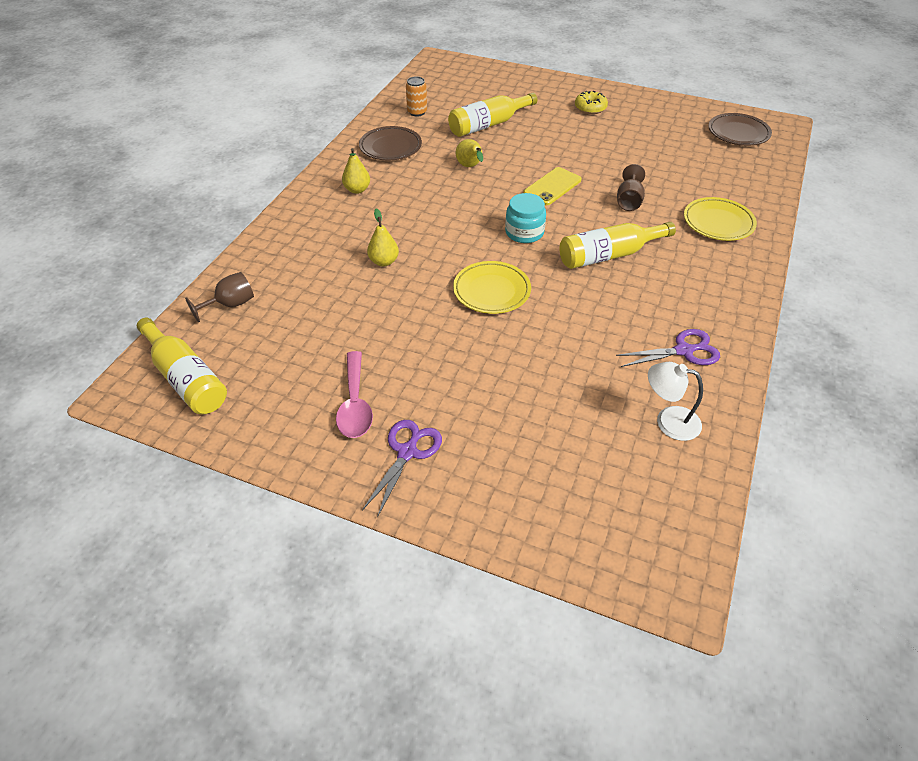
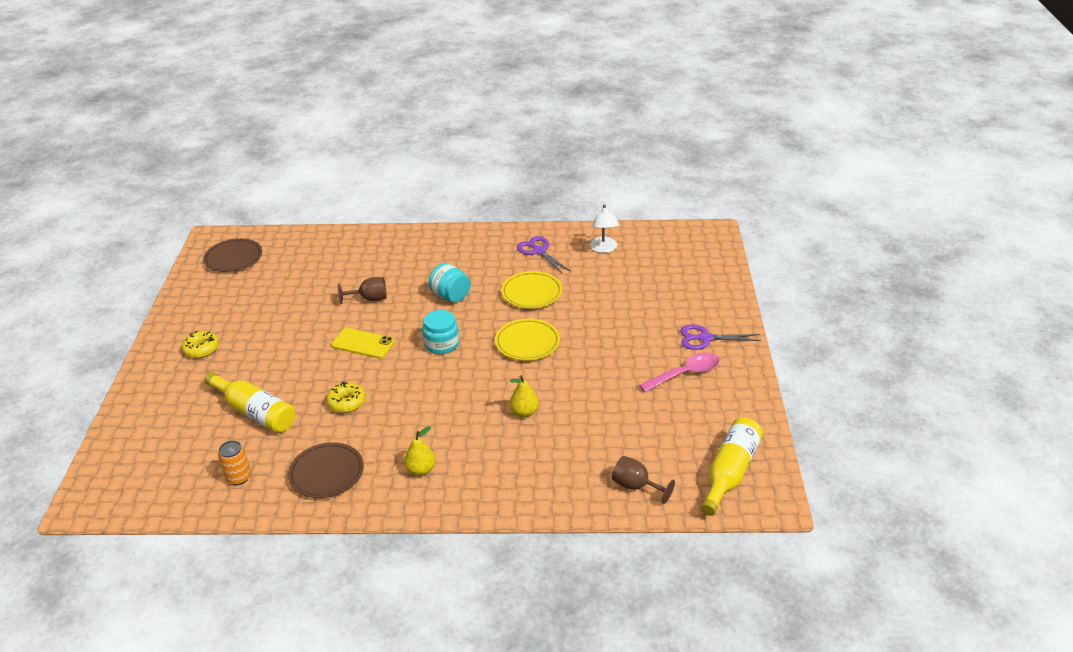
camera: 110 degrees left, 10 degrees down
(470, 167) = (347, 403): yellow pear -> yellow donut
(609, 255) = (450, 296): yellow bottle -> turquoise jar
(718, 223) = (382, 254): yellow plate -> yellow plate (532, 293)

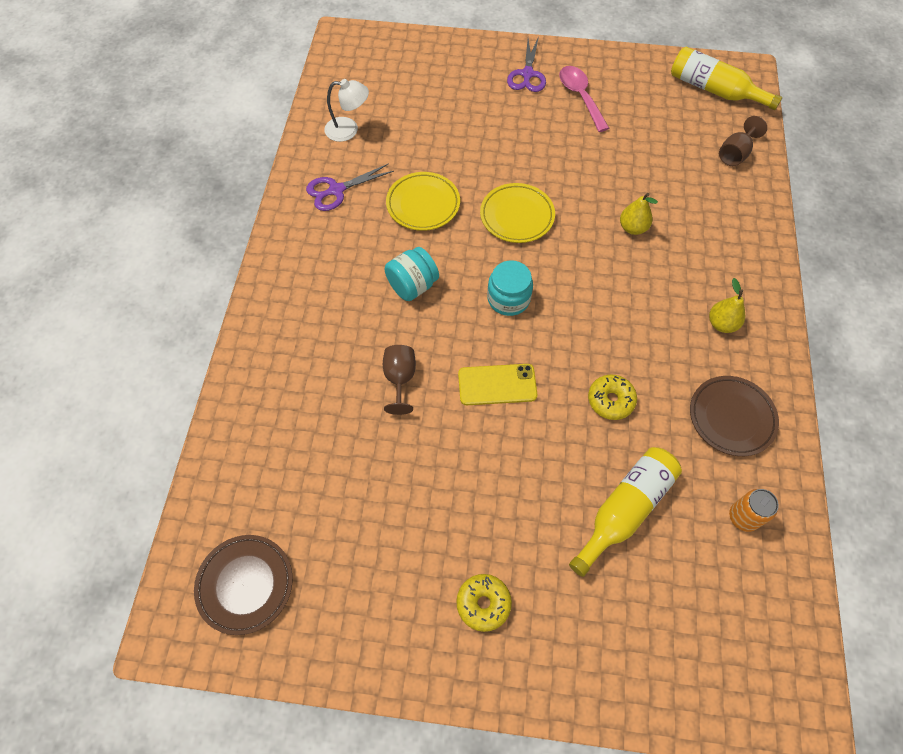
camera: 85 degrees left, 25 degrees up
(363, 344) = (497, 385): yellow phone -> yellow phone turned 60 degrees clockwise

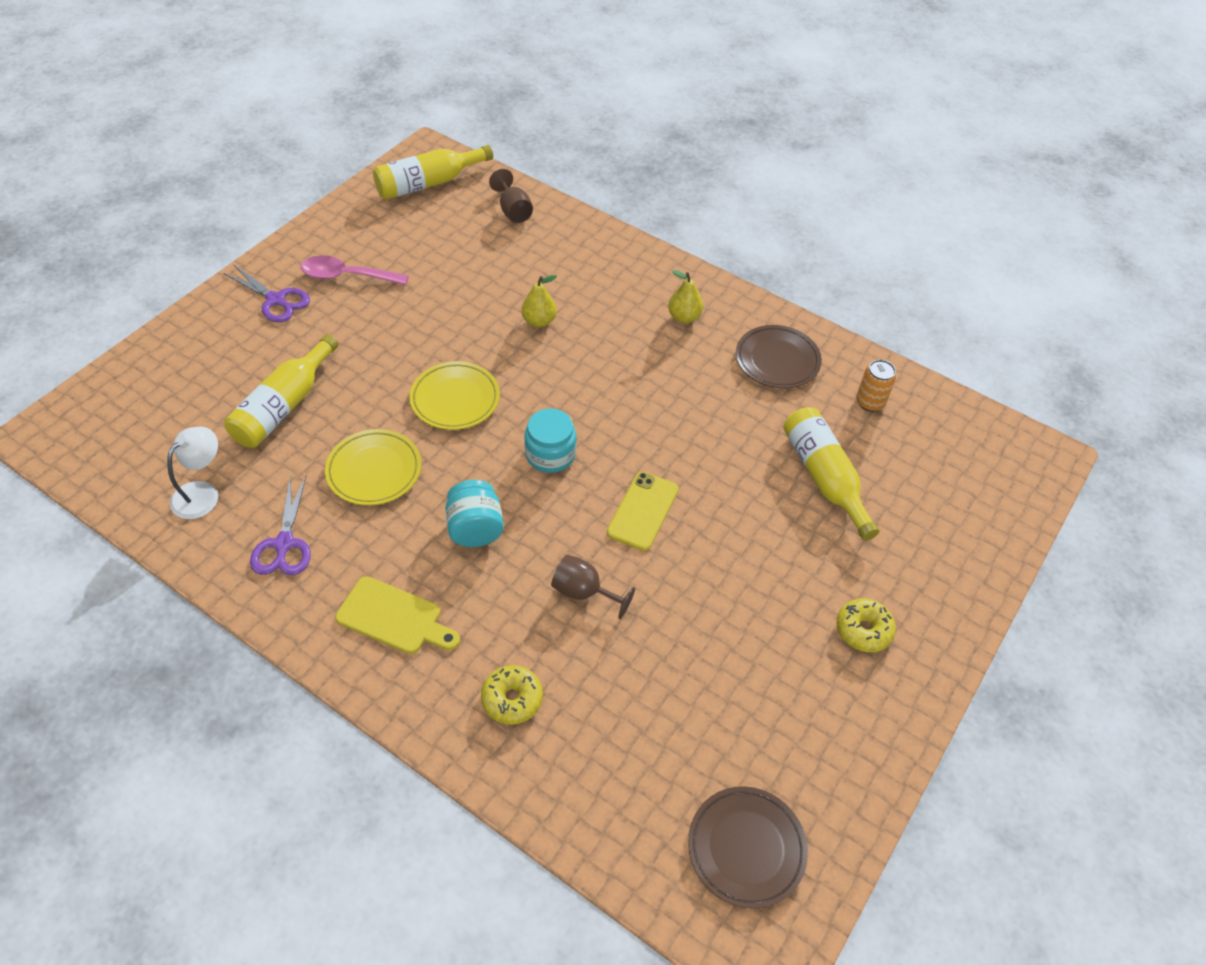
camera: 65 degrees left, 10 degrees down
(315, 277) = (394, 617): none -> yellow cutting board
(443, 129) = (284, 405): none -> yellow bottle
(610, 400) = (712, 432): yellow donut -> yellow donut (512, 699)

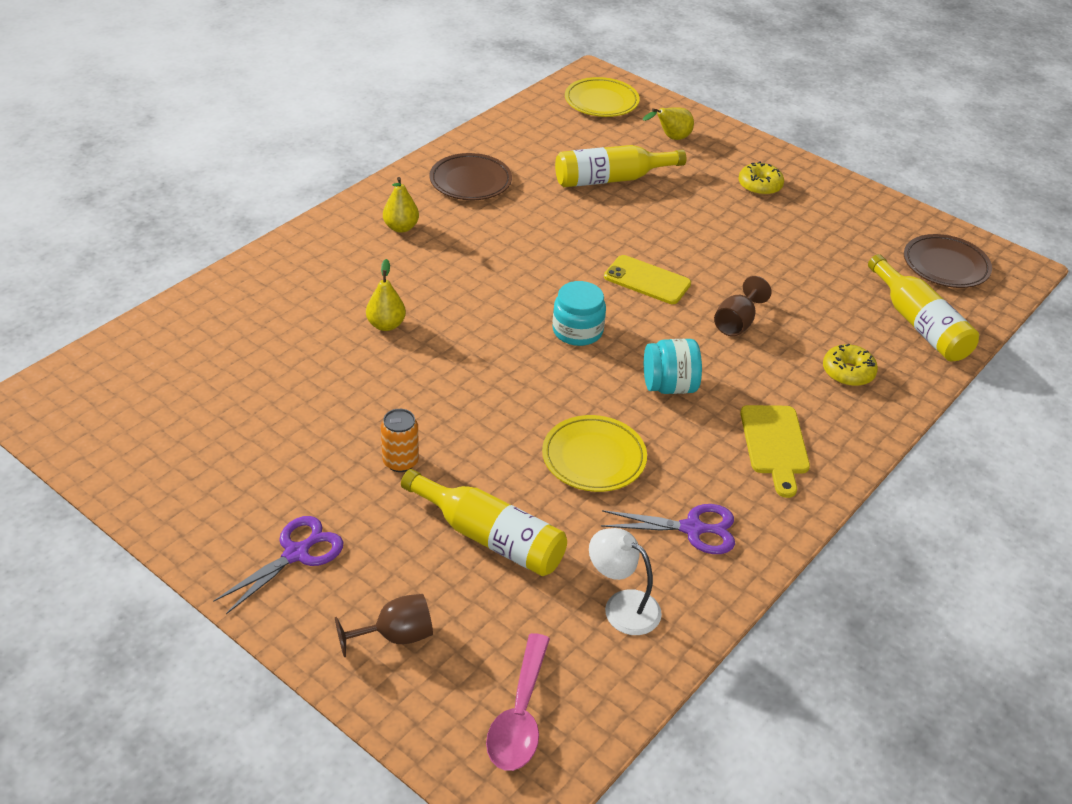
camera: 85 degrees left, 10 degrees down
(347, 276) = (266, 483): pink spoon -> pink spoon (519, 716)
(394, 617) = (775, 444): yellow cutting board -> yellow cutting board turned 150 degrees clockwise
(429, 183) = (98, 404): yellow bottle -> yellow bottle (919, 324)
(455, 399) = (496, 393): yellow plate -> yellow plate (601, 102)
(513, 211) = (186, 332): brown goblet -> brown goblet (396, 636)
(869, 402) = (528, 142): orange can -> orange can (400, 461)
(936, 536) = (671, 138): none -> yellow pear

